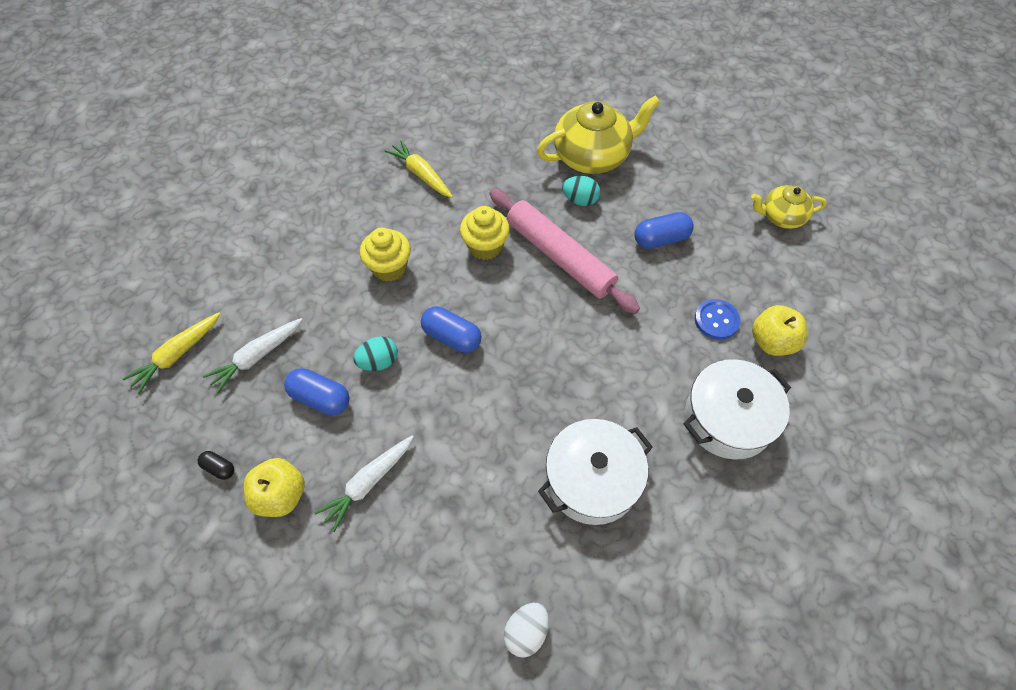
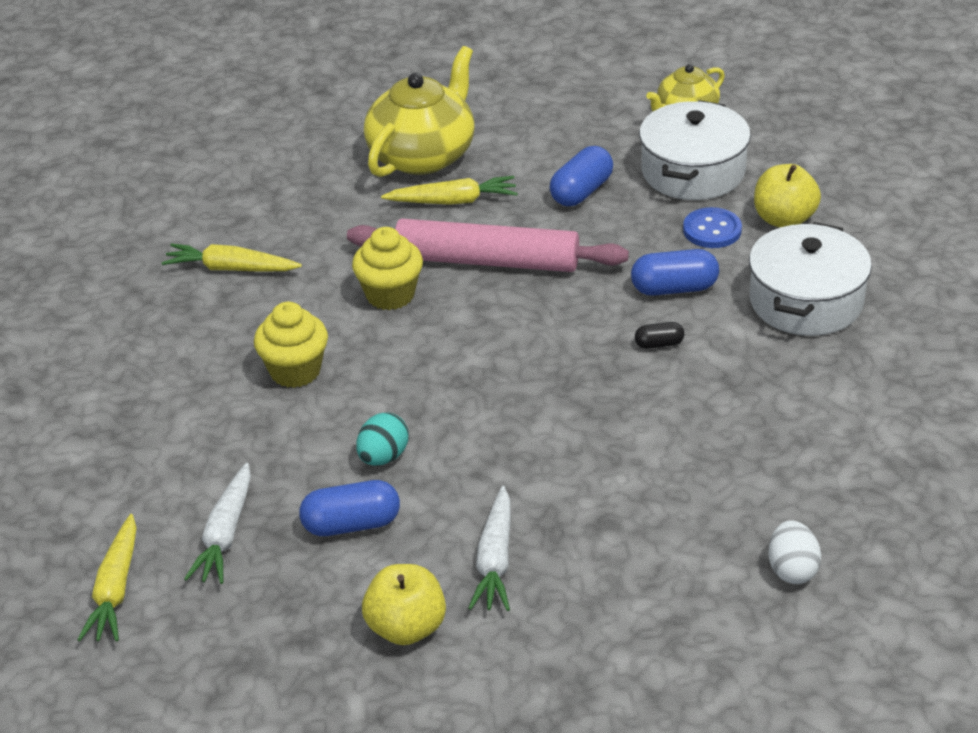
camera: 35 degrees left, 20 degrees down
(219, 468) = (301, 650): black capsule -> black capsule (659, 344)
(452, 337) = (444, 391): blue capsule -> blue capsule (674, 288)
(580, 200) = (453, 201): turquoise egg -> yellow carrot
(592, 479) = (727, 421): white pot -> white pot (693, 171)

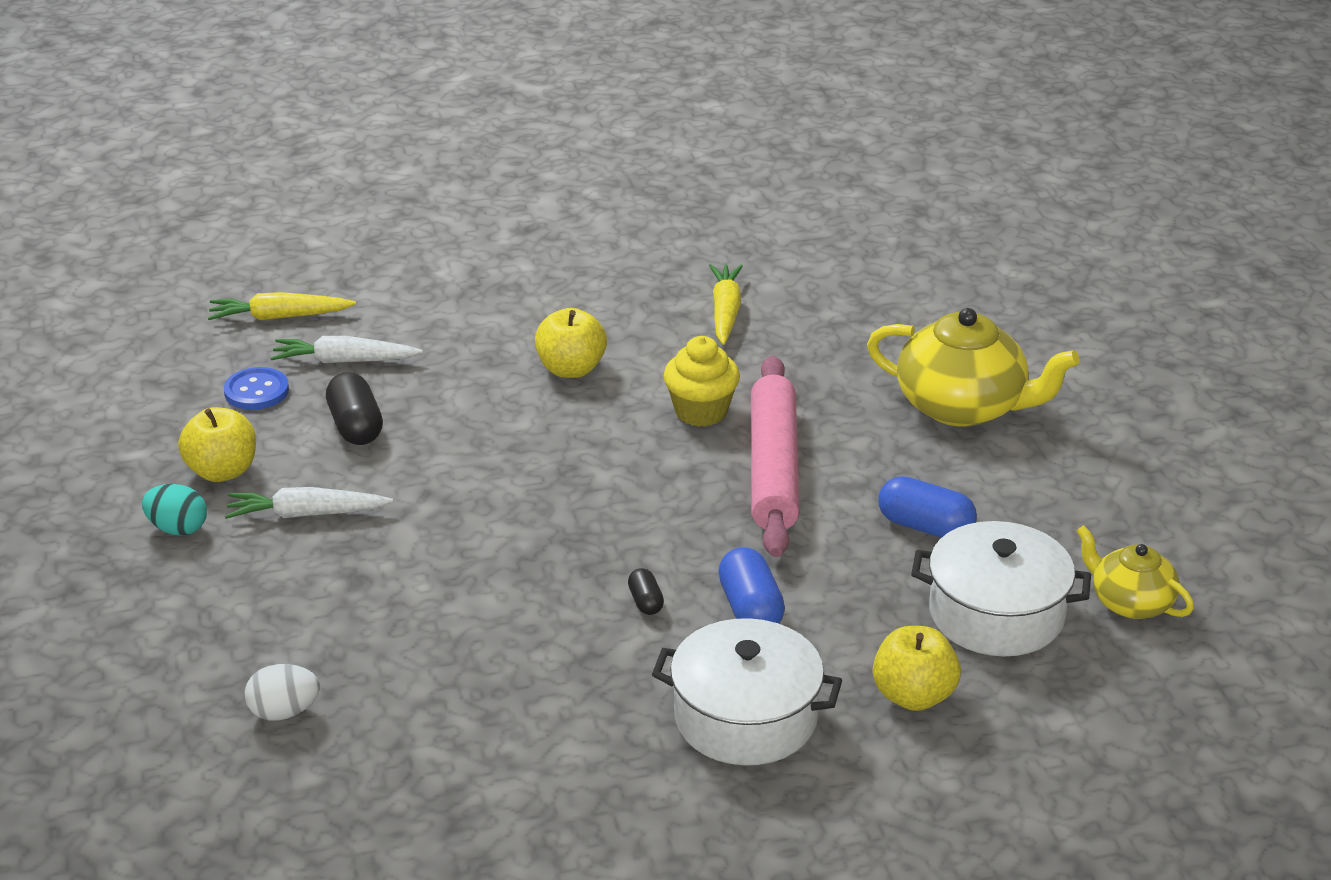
camera: 80 degrees right, 5 degrees down
(295, 371) = (571, 369): yellow cupcake -> yellow apple
(351, 525) = (355, 426): blue capsule -> black capsule
(383, 457) = (449, 434): turquoise egg -> turquoise egg (178, 529)
(453, 201) = (879, 436): yellow carrot -> none
(712, 230) = (874, 634): blue button -> blue button (256, 391)

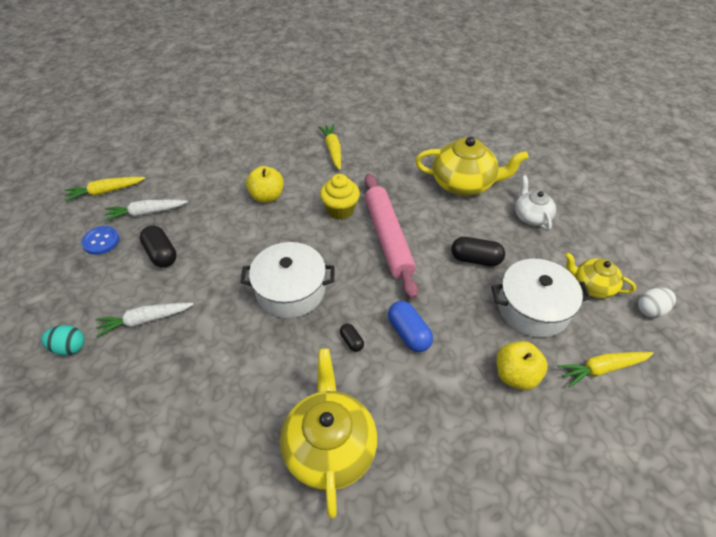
camera: 15 degrees left, 15 degrees up
(222, 471) = (90, 300): yellow apple -> none
(284, 712) = (160, 480): white egg -> white egg (650, 310)
(557, 724) = (329, 447): none -> yellow teapot
(745, 717) = (433, 414): white pot -> white pot (290, 290)
(925, 527) = (475, 259): blue capsule -> black capsule
(1071, 480) = (531, 216): none -> white teapot
(1075, 716) = (602, 369): none -> yellow carrot

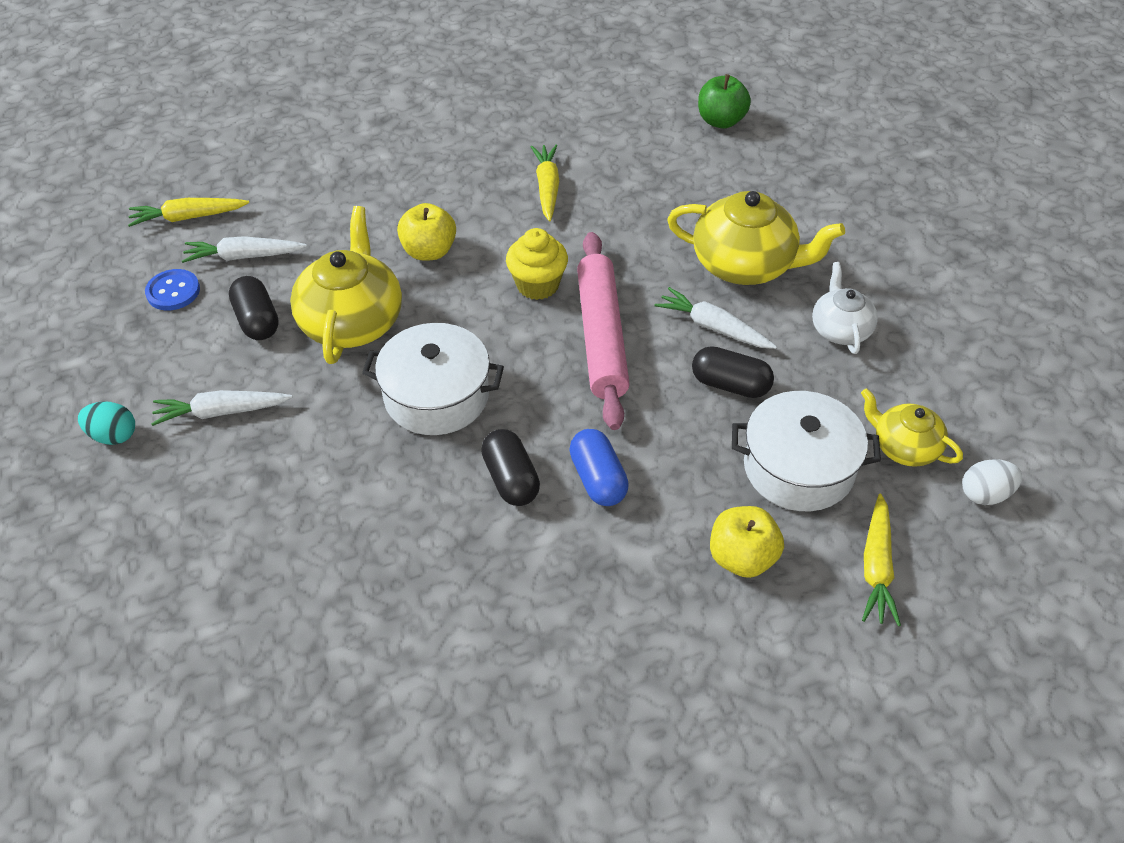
camera: 10 degrees right, 0 degrees up
(329, 447) = (448, 614): yellow teapot -> yellow teapot (352, 322)
(351, 341) = (511, 479): black capsule -> black capsule, size x1.82
(426, 102) = (721, 121): none -> green apple
(455, 224) = (713, 327): none -> white carrot
(602, 369) = (877, 567): yellow carrot -> yellow carrot turned 75 degrees counterclockwise

